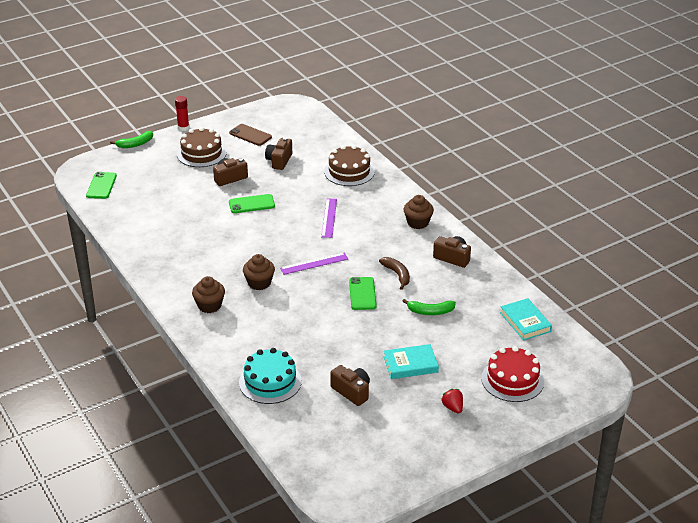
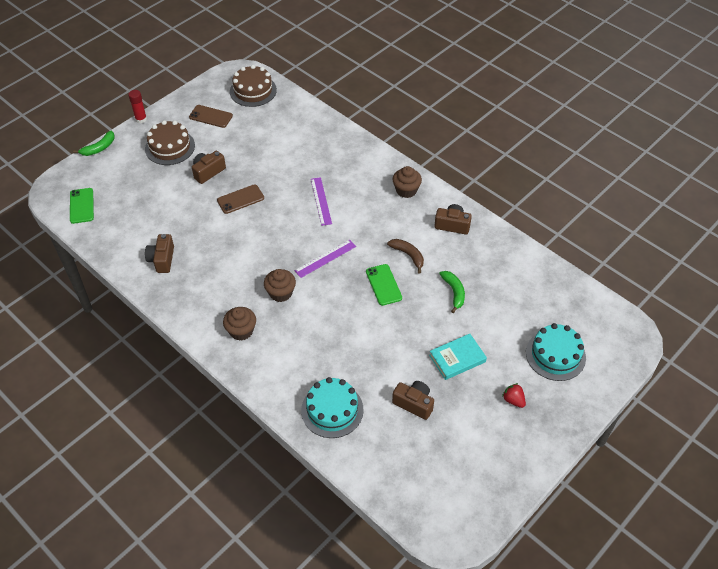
camera: 15 degrees left, 15 degrees up
(251, 204) = (240, 199): green phone -> brown phone
(279, 161) = (249, 142): brown camera -> brown camera (162, 259)
(349, 171) = (321, 142): brown cake -> brown cake (253, 91)
(430, 311) = (454, 292): green banana -> green banana turned 90 degrees counterclockwise
(512, 380) = (555, 355): red cake -> turquoise cake
(525, 322) = (543, 285): turquoise book -> none

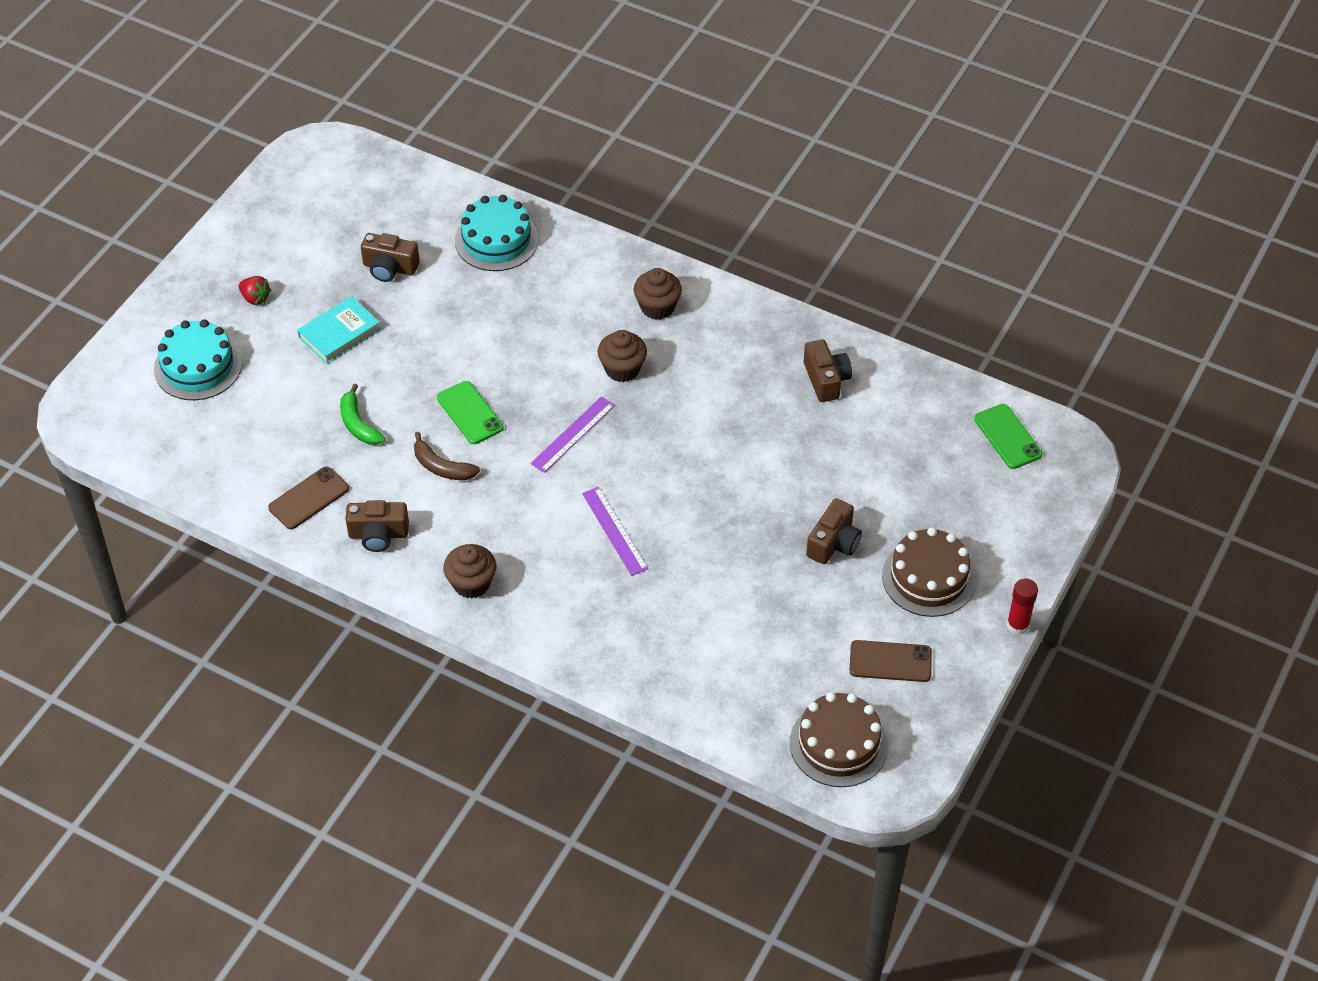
camera: 165 degrees right, 0 degrees up
(99, 148) = (1053, 547): green banana -> none
(240, 199) = (752, 504): brown phone -> brown phone (309, 498)

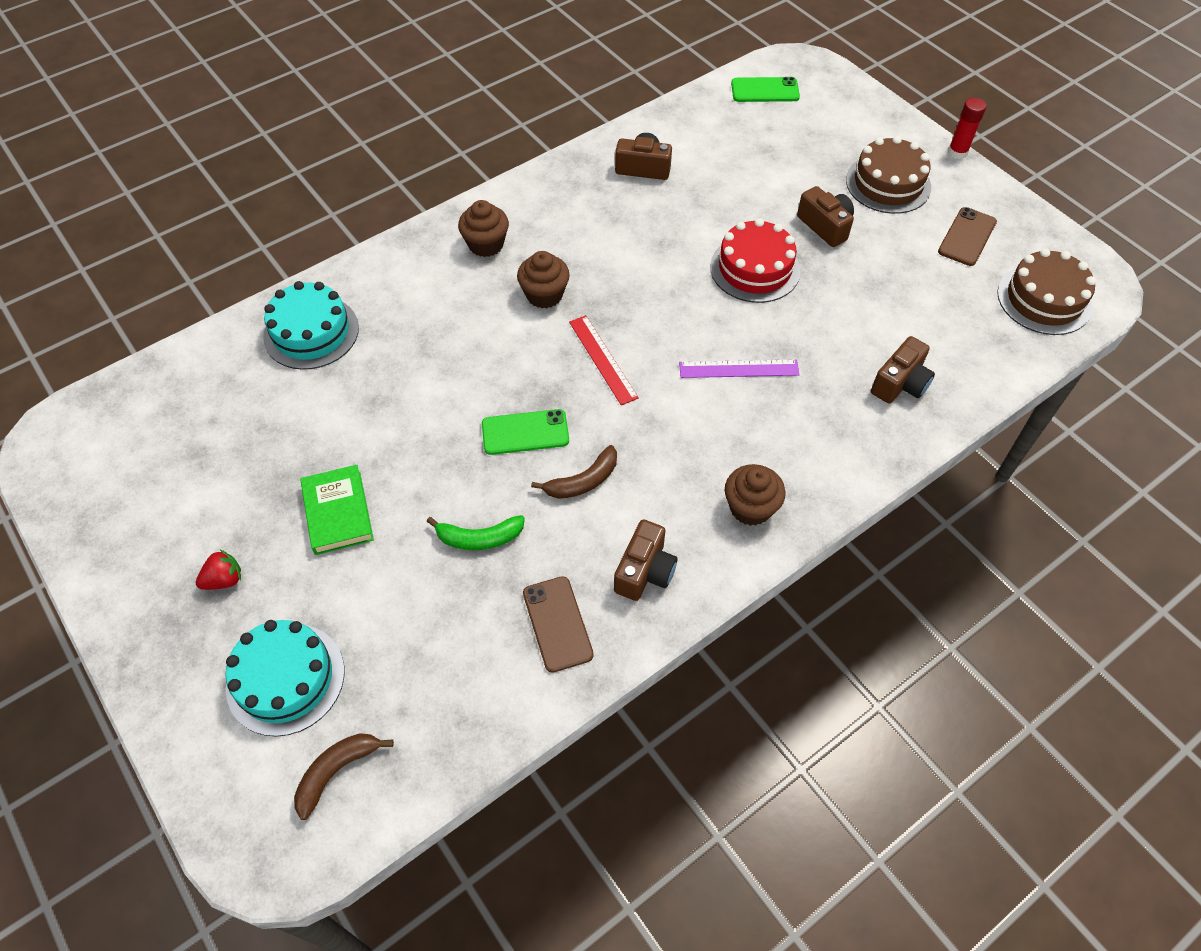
camera: 65 degrees left, 5 degrees up
(146, 423) = (336, 771): none -> brown banana
(339, 333) = (338, 512): turquoise book -> green book
(390, 268) = (279, 434): brown camera -> brown camera (900, 383)
(573, 434) = (603, 359): purple ruler -> red ruler
(743, 506) = (755, 268): none -> red cake

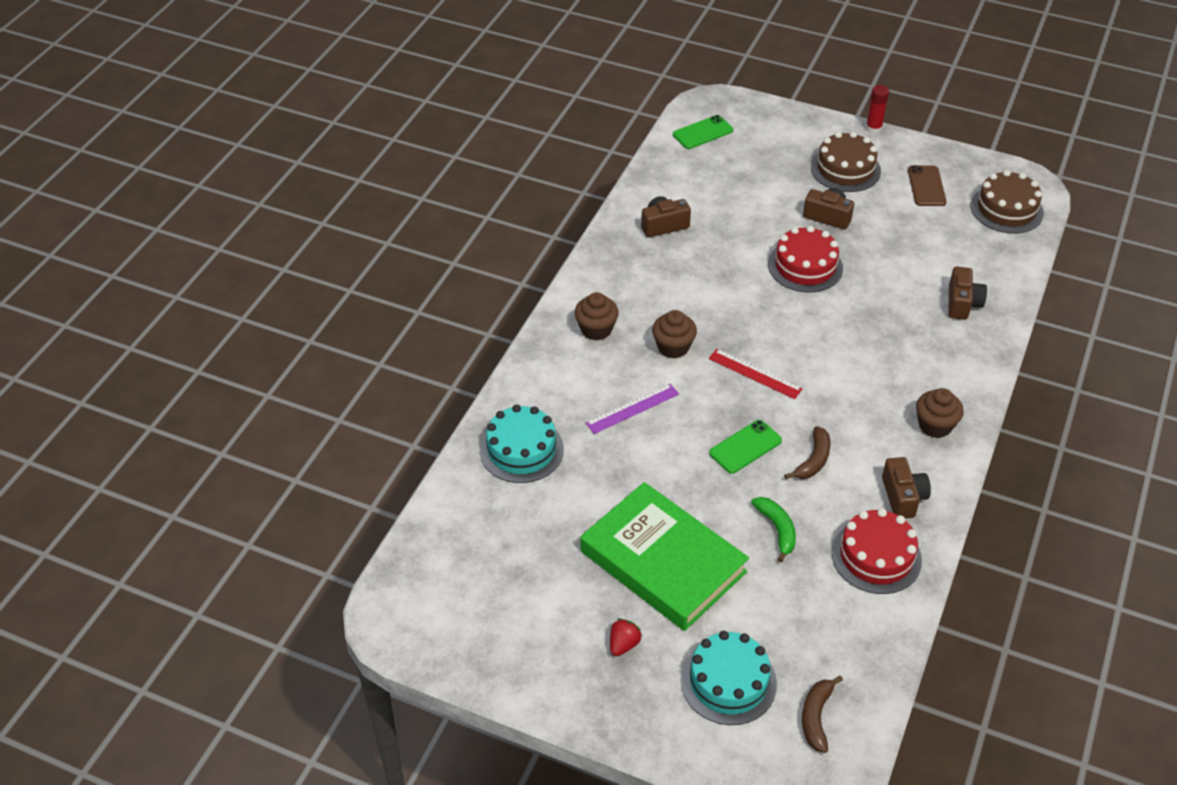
camera: 30 degrees left, 10 degrees down
(338, 512) = (663, 561): green book -> green book, size x1.97
(479, 538) = (777, 529): green banana -> green banana turned 75 degrees counterclockwise
(557, 624) = (876, 556): brown phone -> red cake
(739, 369) = (852, 339): purple ruler -> purple ruler (632, 408)

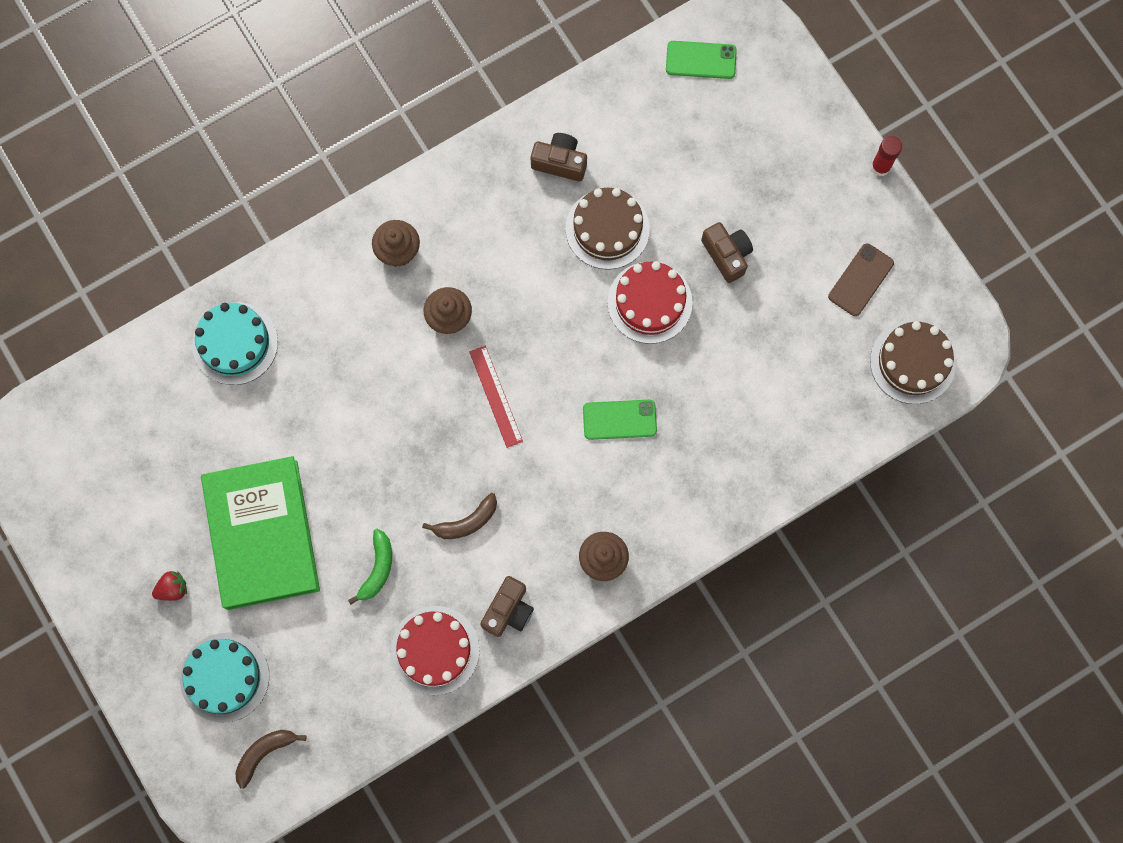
camera: 35 degrees right, 30 degrees up
(632, 408) = (360, 362): purple ruler -> none
(745, 447) = (421, 469): green phone -> green phone (619, 420)
(845, 169) = (800, 204): brown cake -> brown cake (607, 229)
(962, 303) = (756, 445): brown camera -> none

